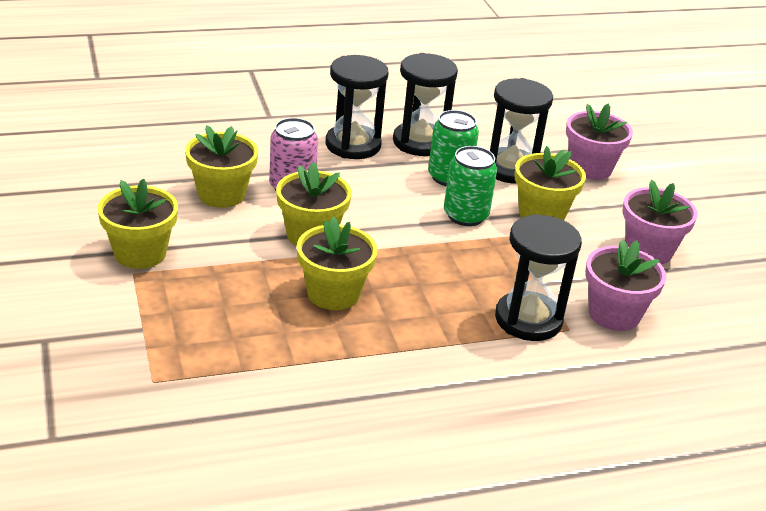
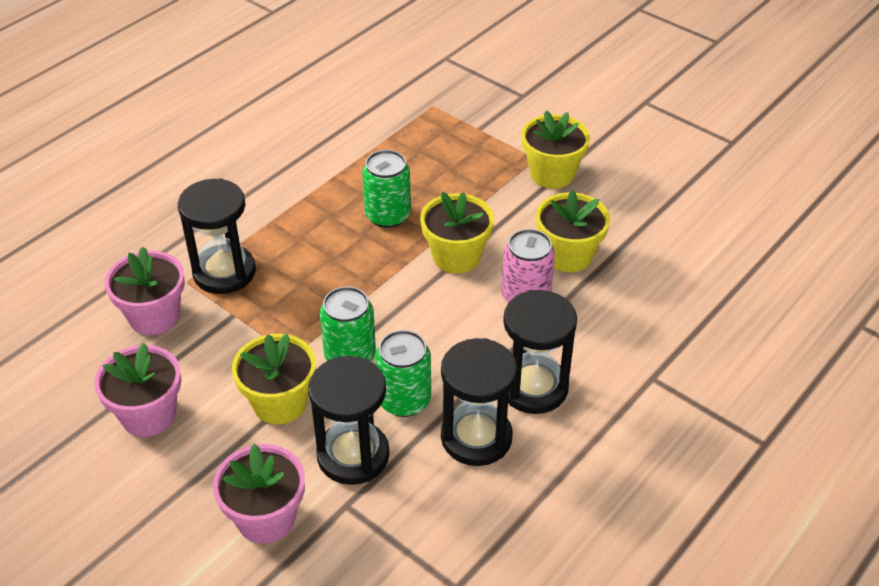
camera: 150 degrees right, 10 degrees up
(333, 293) = (388, 215): yellow flower pot -> green can

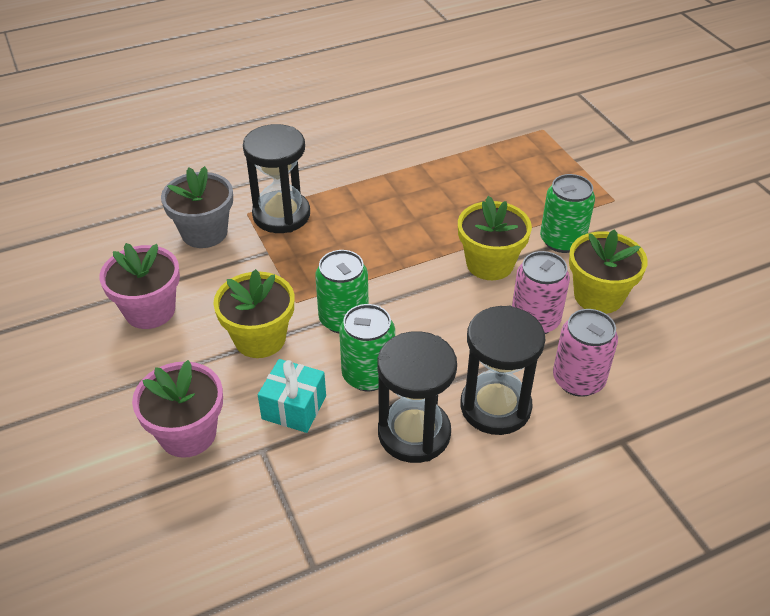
camera: 25 degrees right, 0 degrees up
(154, 316) = (204, 233): pink flower pot -> grey flower pot
(353, 455) = (294, 407): black hourglass -> turquoise gift
(388, 215) = (448, 210): green can -> green can (562, 240)
(552, 174) = (623, 218): yellow flower pot -> none
(591, 338) = (578, 380): none -> pink can

